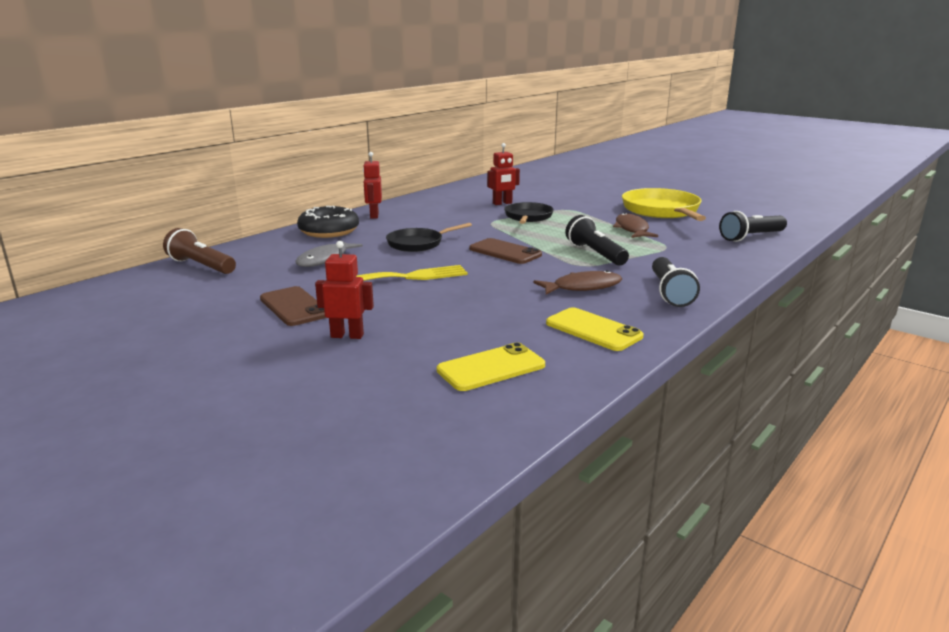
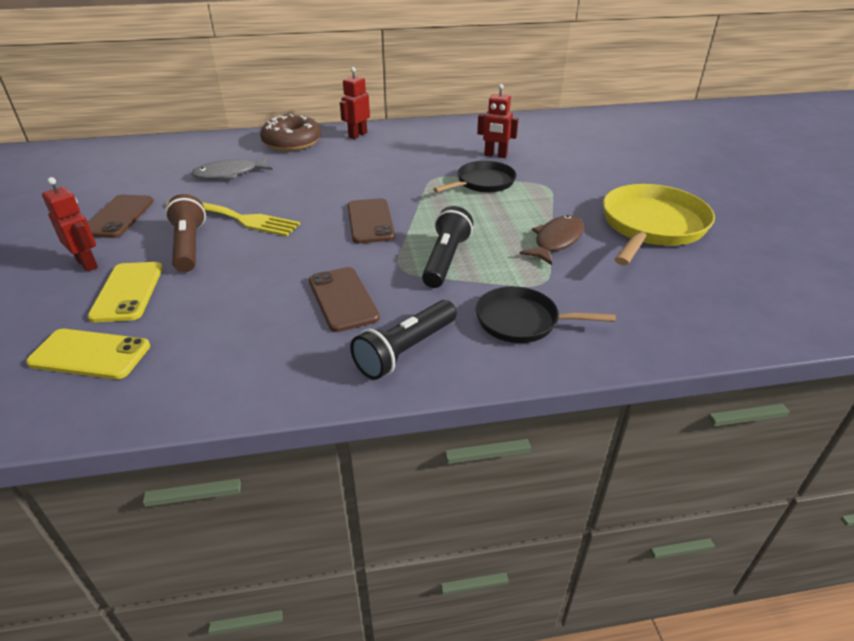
camera: 40 degrees right, 15 degrees up
(201, 266) = (152, 150): brown flashlight -> brown flashlight (189, 246)
(329, 231) = (292, 142): black donut -> brown donut
(418, 243) = (324, 182): black pan -> black pan (522, 321)
(582, 287) = (342, 299): brown fish -> brown phone
(593, 330) = (240, 359): yellow phone -> yellow phone (128, 292)
(751, 237) = (684, 314): black flashlight -> none

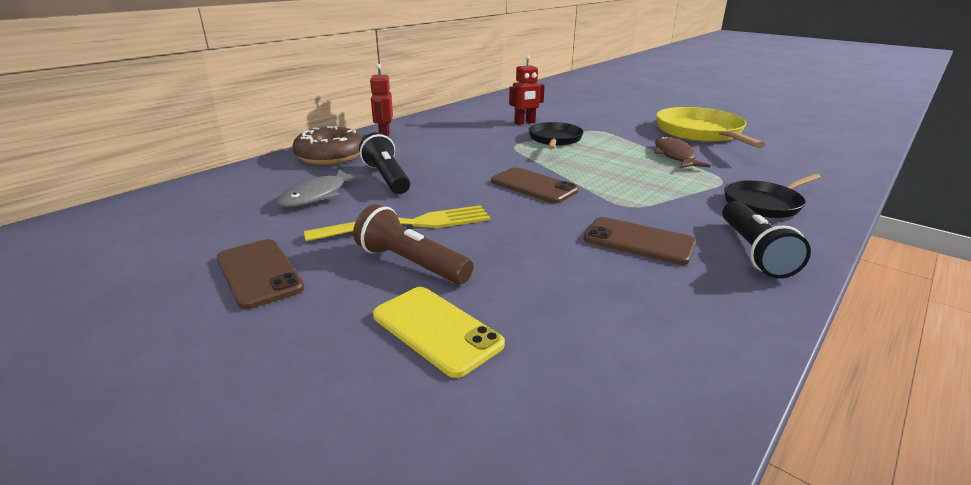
camera: 40 degrees left, 10 degrees down
(87, 263) = (320, 330): red robot -> none
(90, 354) = (532, 405): yellow phone -> none
(445, 260) = (641, 189): black flashlight -> black flashlight (387, 178)

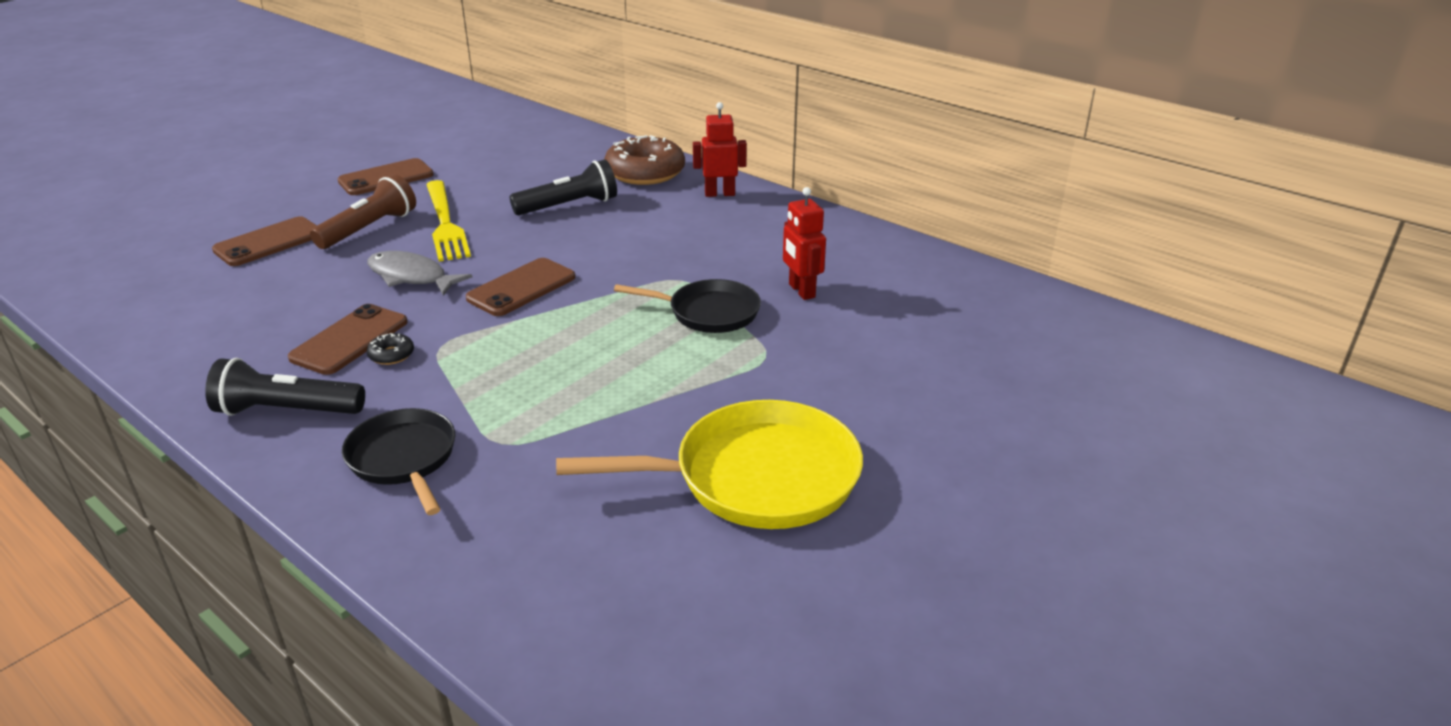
camera: 90 degrees right, 5 degrees up
(317, 195) = (529, 179): grey fish -> grey fish (411, 277)
(436, 329) = (269, 242): yellow phone -> brown phone
(651, 221) = (391, 355): none -> black donut
(675, 156) = (619, 417): brown fish -> none

